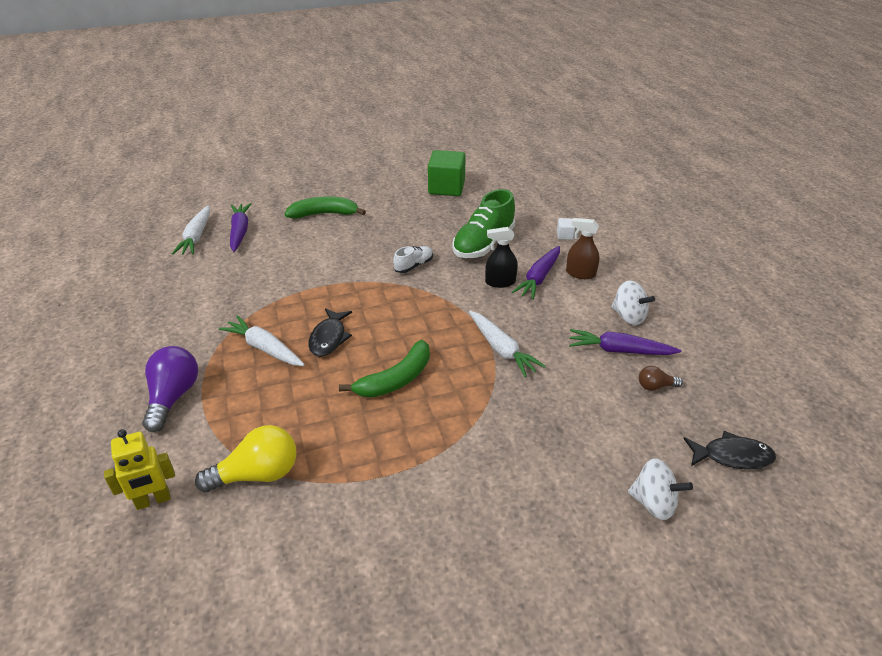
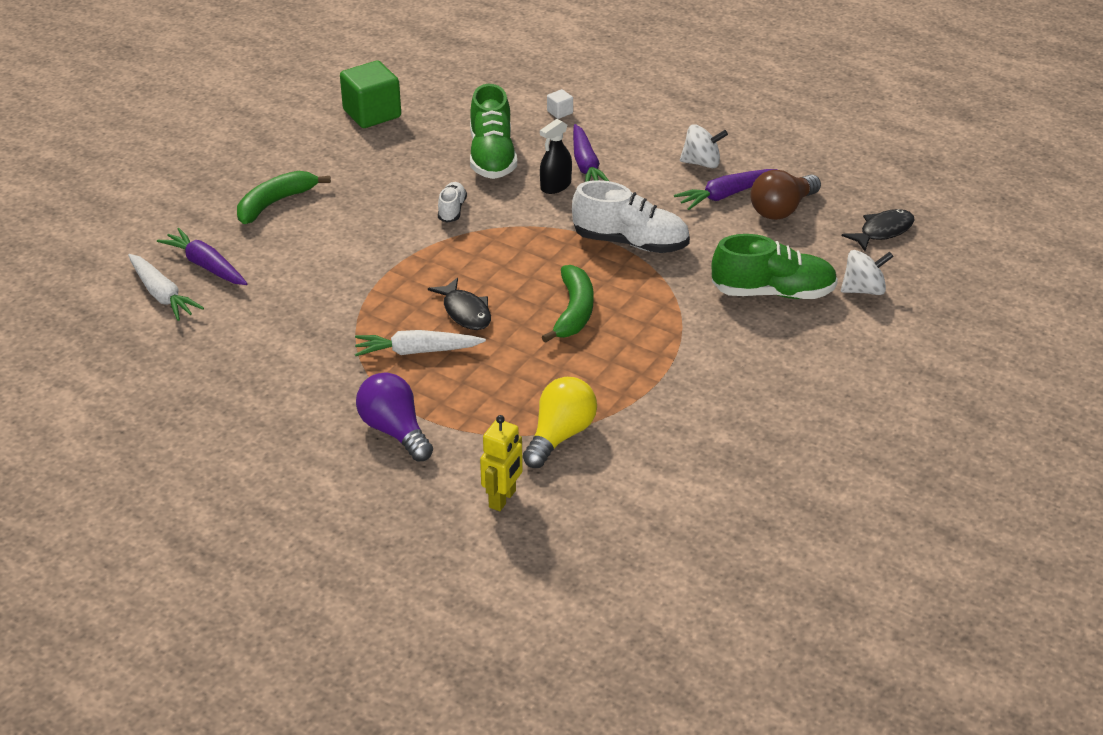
camera: 40 degrees left, 0 degrees up
(501, 349) = (630, 242): white carrot -> white shoe
(566, 455) = (773, 292): none -> green shoe
(580, 273) = (618, 143): brown spray bottle -> none
(655, 386) = (782, 209): brown light bulb -> brown light bulb, size x1.95

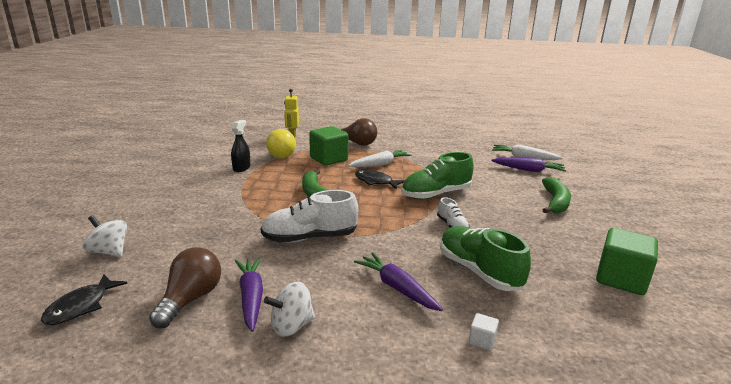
camera: 150 degrees right, 15 degrees down
(395, 431) = (356, 143): purple light bulb -> brown light bulb
(489, 394) = (328, 159): none -> green cube
(555, 186) = (403, 262): black spray bottle -> black spray bottle (241, 168)
(725, 195) = (251, 297): purple carrot -> purple carrot turned 45 degrees counterclockwise
(773, 292) = (186, 233): green shoe -> green shoe (436, 194)
(863, 290) = (109, 252): white spinning top -> white spinning top turned 75 degrees clockwise

